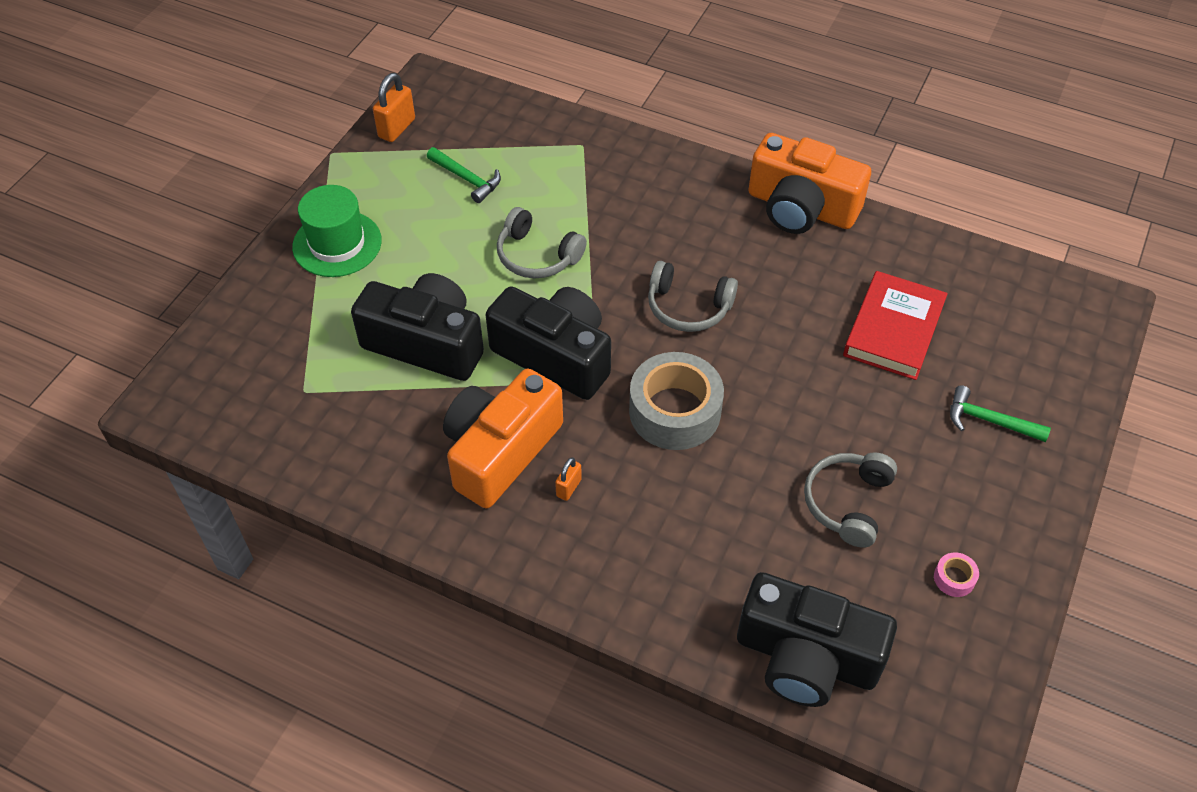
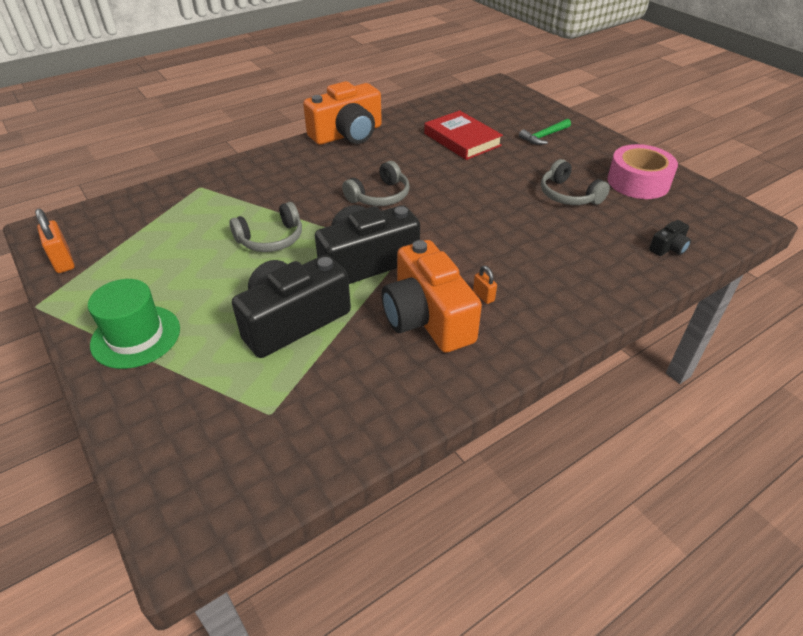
camera: 60 degrees left, 10 degrees down
(467, 179) = (161, 245): green hammer -> none
(674, 411) = (456, 230): grey tape -> none
(806, 657) = (668, 248): black camera -> black camera, size x0.43
(954, 578) = (638, 182): pink tape -> pink tape, size x2.47

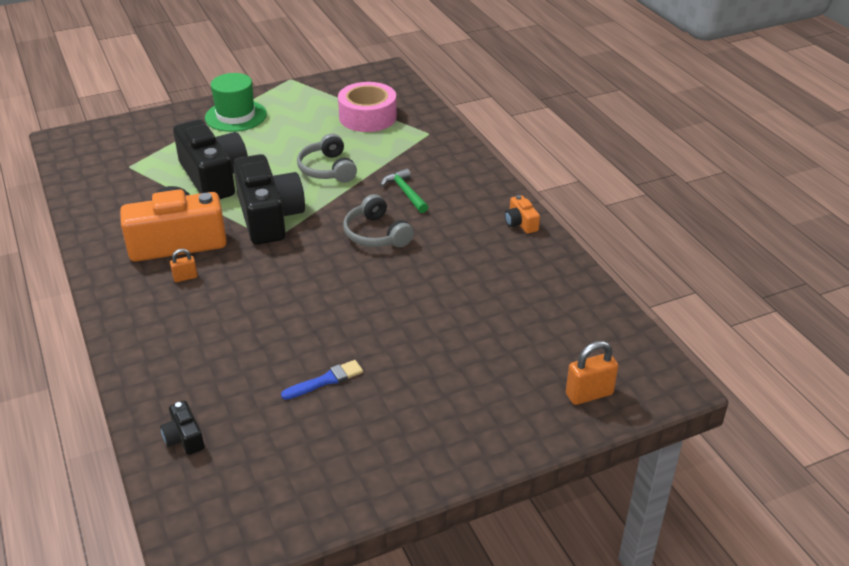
camera: 100 degrees right, 5 degrees down
(63, 261) = (338, 83): orange padlock -> orange padlock (589, 394)
(347, 134) = (520, 223): orange camera -> orange camera, size x0.43
(462, 139) = (489, 313): red book -> none
(544, 136) = (484, 396): green hammer -> green hammer (405, 192)
(568, 195) = (325, 380): grey headphones -> blue brush
(638, 182) = (332, 461): pink tape -> pink tape (367, 117)

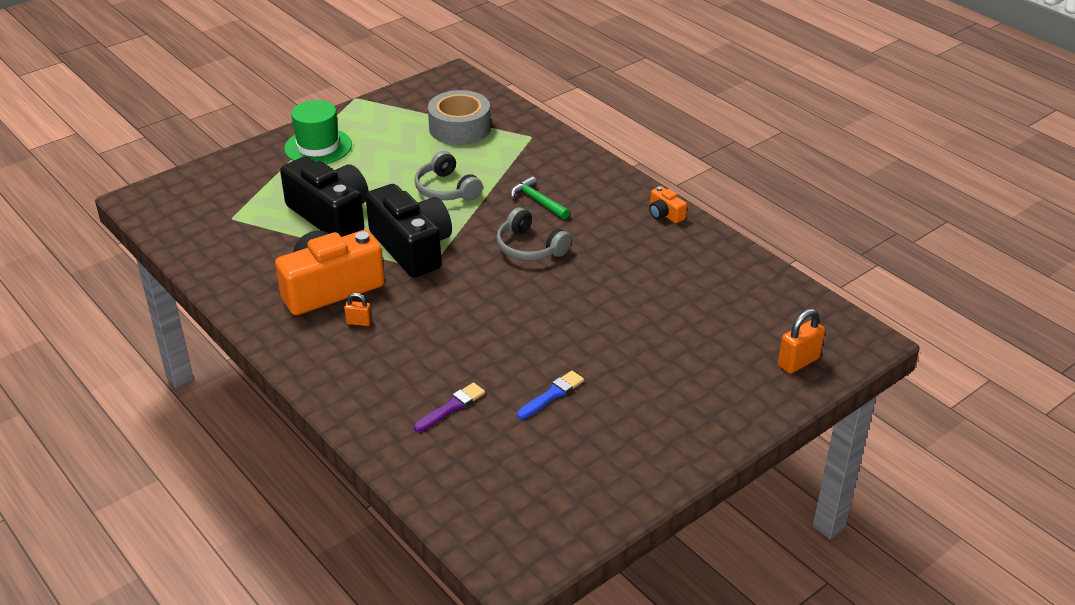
camera: 15 degrees left, 0 degrees up
(184, 438) = (444, 472): black camera -> none
(185, 277) = (359, 322): orange padlock -> orange padlock turned 45 degrees clockwise
(225, 374) = (451, 407): none -> purple brush
(367, 117) = (460, 128): pink tape -> grey tape

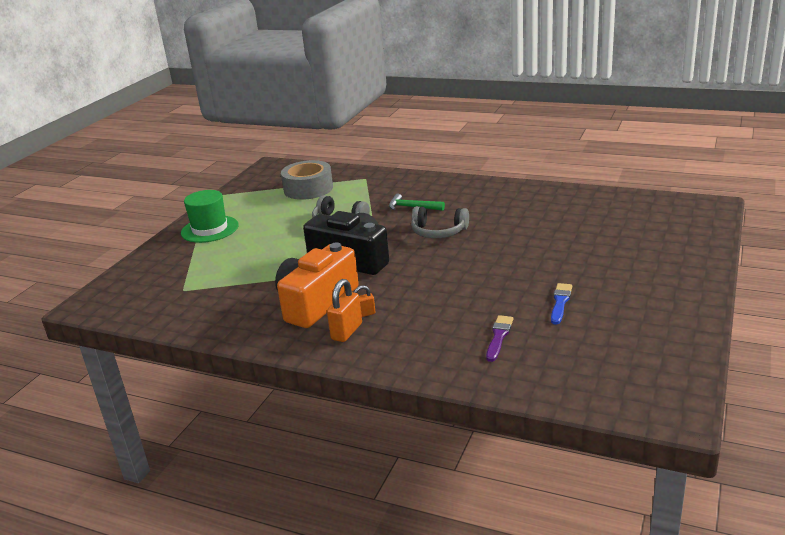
camera: 25 degrees left, 10 degrees down
(331, 215) = (266, 262): black camera -> none
(665, 214) = (506, 187): orange camera -> none
(798, 362) = (689, 228): orange padlock -> orange padlock (346, 331)

